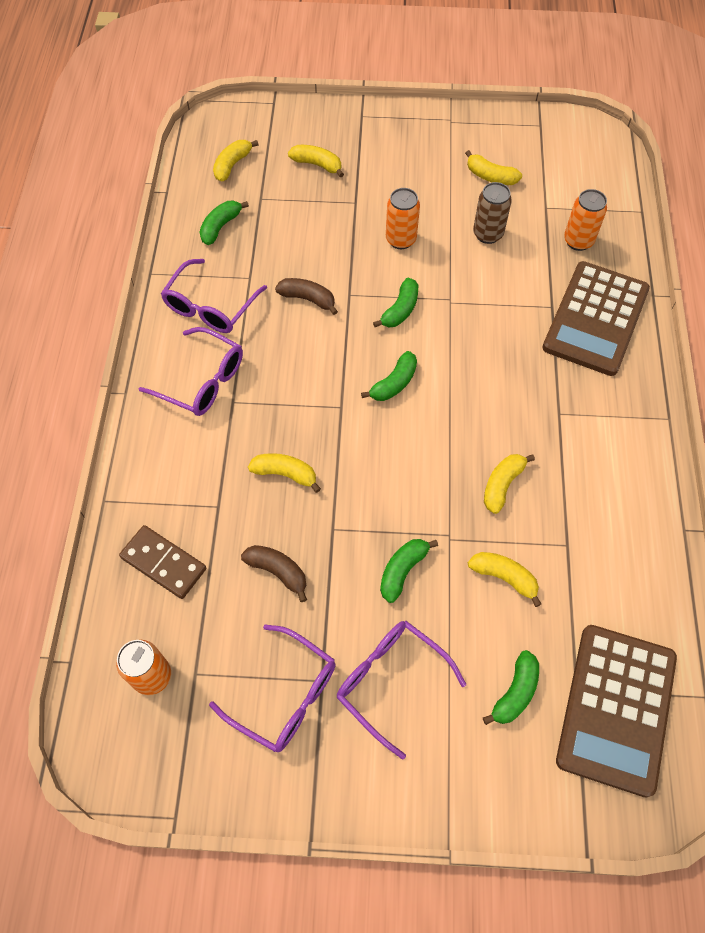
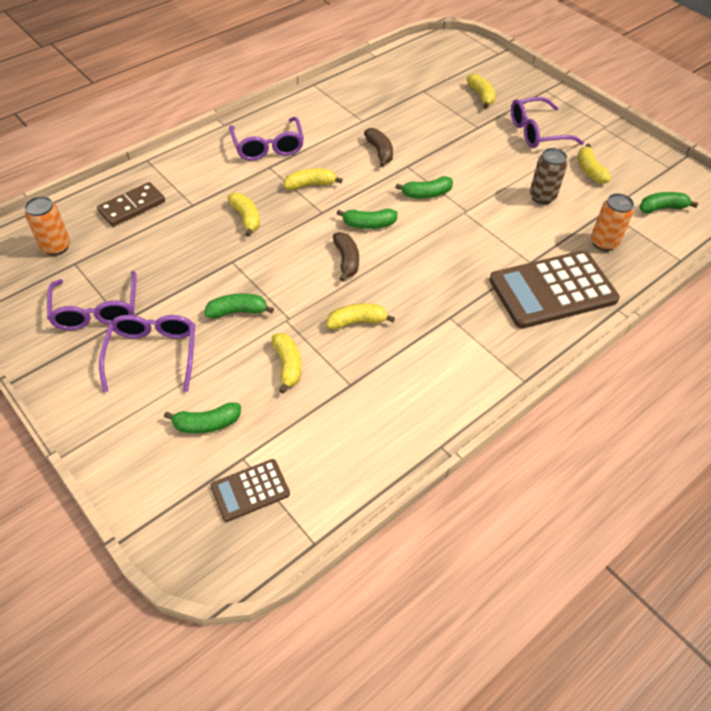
camera: 45 degrees right, 10 degrees down
(163, 563) = (132, 206): brown domino -> brown domino turned 60 degrees clockwise
(210, 307) = (321, 119): purple glasses -> purple glasses (536, 132)
(220, 227) = (381, 88): green banana -> green banana (662, 208)
(232, 165) = (430, 66): yellow banana -> yellow banana (310, 185)
(278, 572) = (176, 256): brown banana -> brown banana (346, 260)
(400, 239) = (479, 162): orange can -> none
(616, 708) = (250, 490): brown calculator -> brown calculator, size x0.51

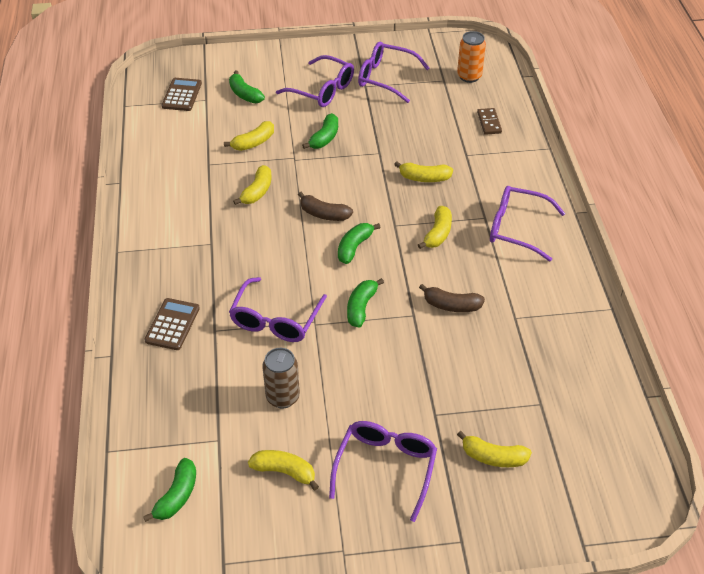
camera: 125 degrees right, 5 degrees down
(132, 206) = (489, 123): brown domino -> brown domino, size x0.65
(207, 424) = (244, 94): green banana -> green banana turned 60 degrees counterclockwise
(288, 365) = (253, 143): yellow banana -> yellow banana turned 60 degrees counterclockwise
(485, 233) = (275, 320): none -> purple glasses
(552, 290) = (172, 324): brown calculator -> brown calculator, size x0.51
(603, 243) = (183, 403): orange can -> none

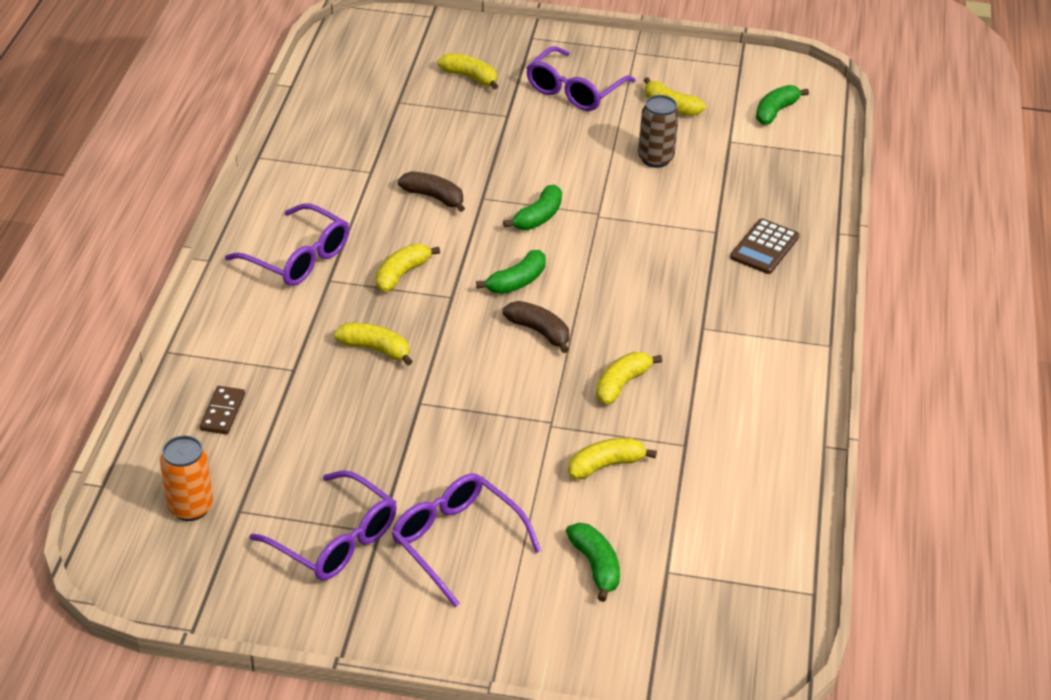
camera: 165 degrees left, 5 degrees down
(182, 95) = (708, 592): brown calculator -> none
(275, 320) = (642, 226): purple glasses -> none
(324, 138) = (491, 447): green banana -> none

